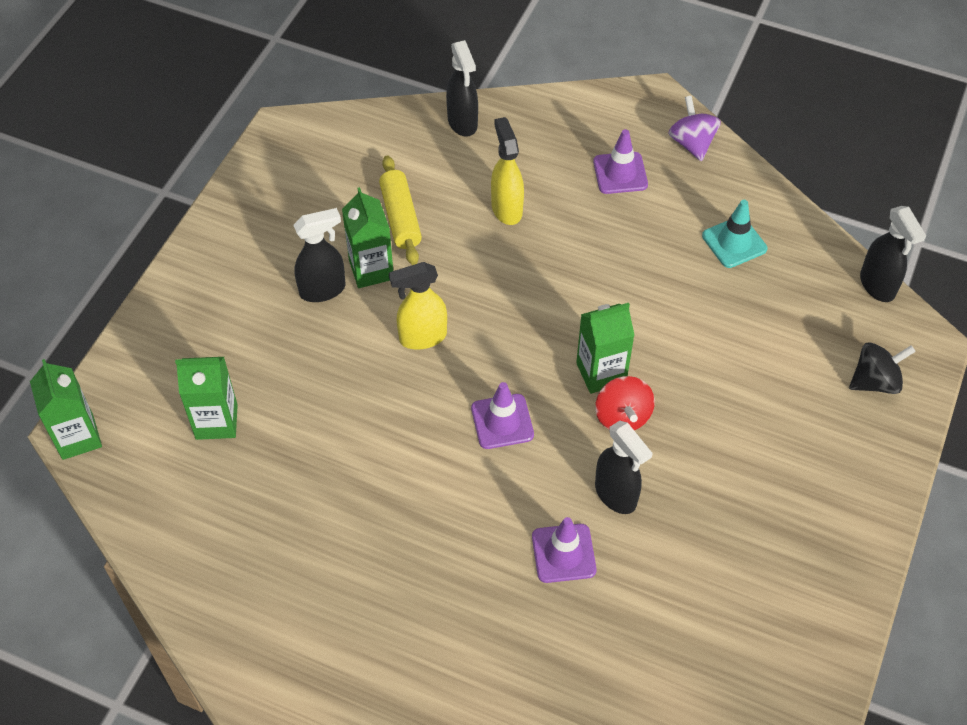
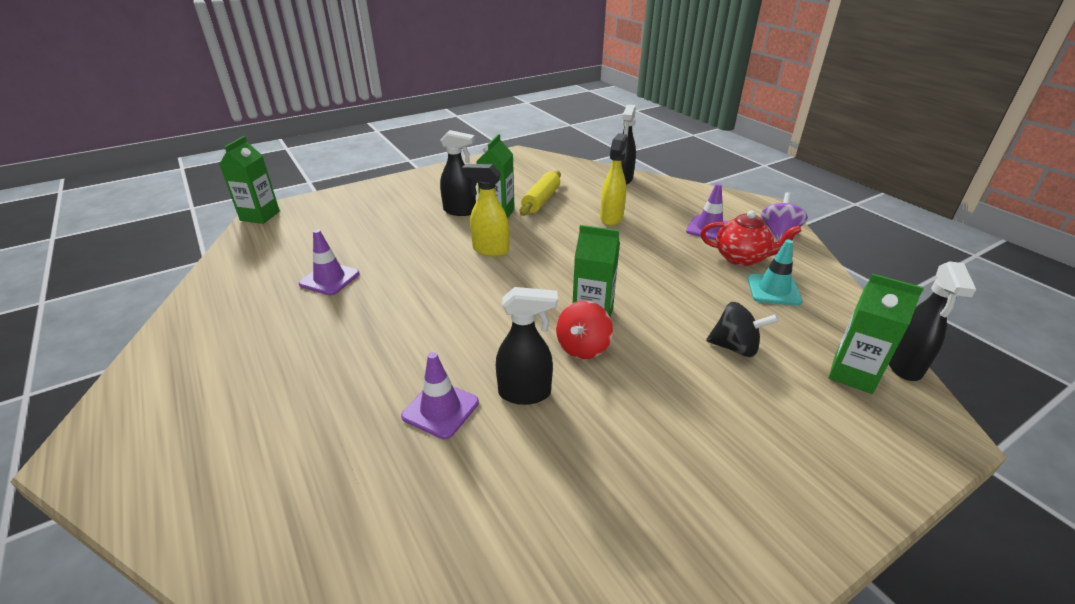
camera: 35 degrees right, 20 degrees down
(216, 421) = (329, 237): green carton -> green carton (852, 374)
(502, 421) = (490, 310): purple traffic cone -> purple traffic cone (329, 279)
(616, 495) = (525, 393): black spray bottle -> black spray bottle turned 90 degrees counterclockwise
(680, 207) = (742, 258): none -> red teapot
(875, 381) = (857, 433): black spinning top -> black spinning top (735, 347)

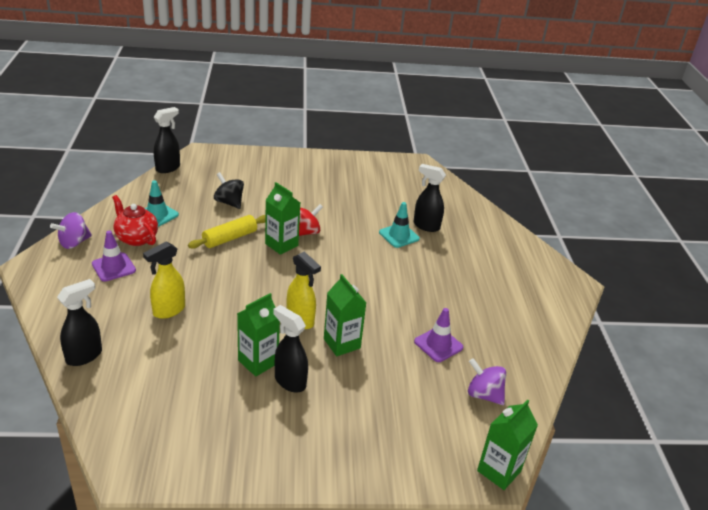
camera: 155 degrees left, 0 degrees up
(273, 255) = (484, 394): none -> purple spinning top
(440, 409) = (399, 235): purple traffic cone -> turquoise traffic cone
(525, 393) = (354, 226): black spray bottle -> black spray bottle (426, 226)
(541, 200) = (200, 361): yellow rolling pin -> yellow rolling pin (230, 238)
(852, 374) = (196, 175): green carton -> green carton (342, 343)

